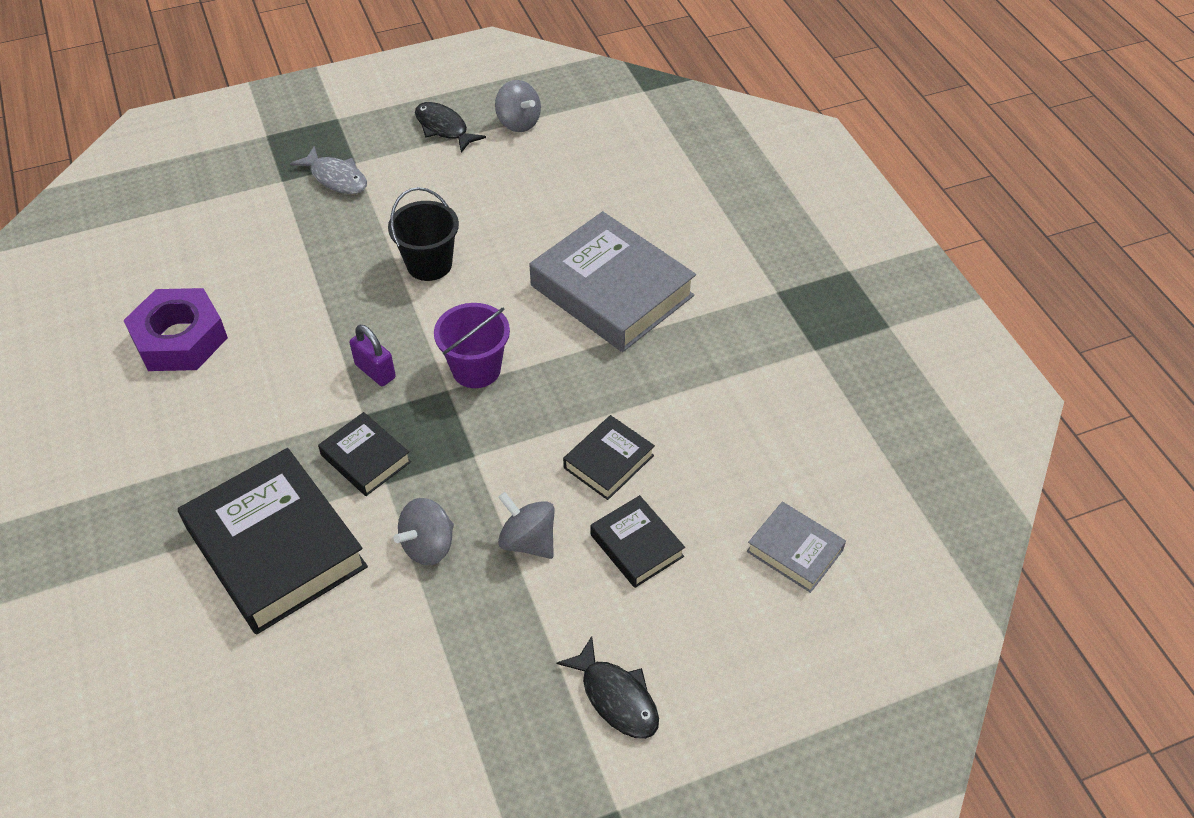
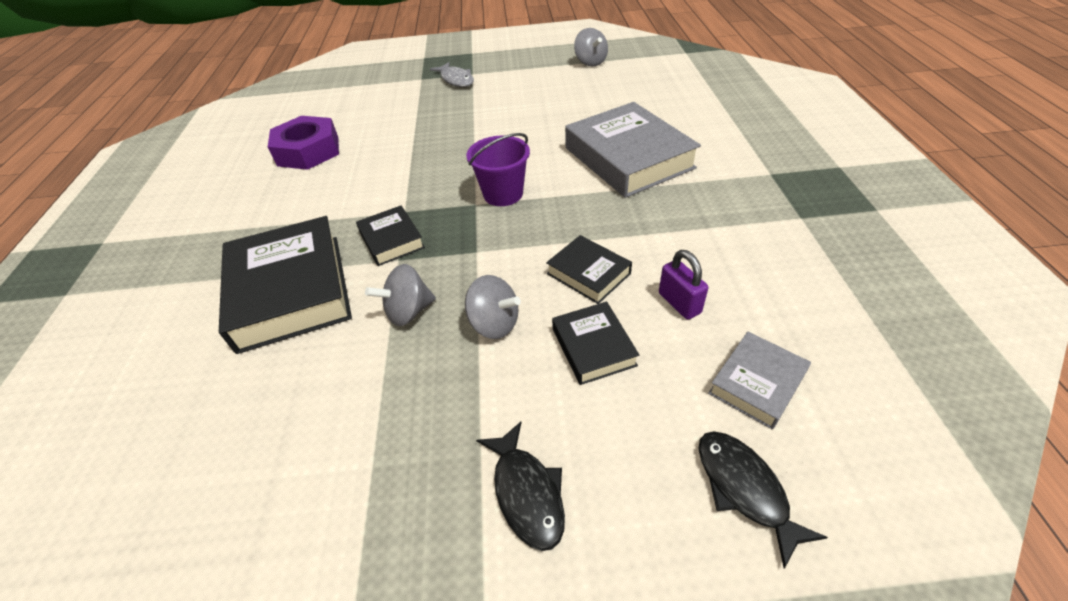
camera: 20 degrees right, 5 degrees down
(375, 371) = (427, 185): purple padlock -> purple padlock (679, 303)
(429, 264) = (496, 129): black bucket -> none
(444, 128) = (538, 61): black fish -> black fish (744, 489)
(528, 541) = (494, 324): grey spinning top -> grey spinning top turned 150 degrees clockwise
(608, 461) = (588, 273): black book -> black book turned 75 degrees clockwise
(795, 551) = (757, 383): grey book -> grey book turned 75 degrees clockwise

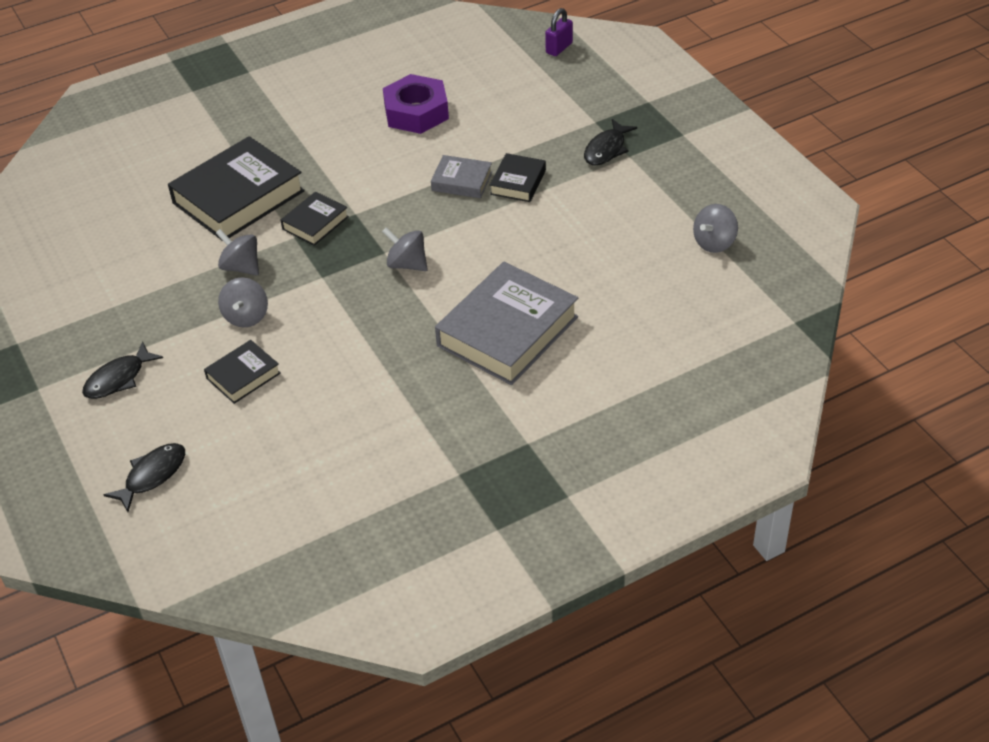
camera: 65 degrees right, 0 degrees up
(456, 80) = (606, 149): grey fish -> black fish
(503, 194) = (407, 264): purple bucket -> grey spinning top
(588, 273) = (321, 351): black book -> black book (518, 182)
(679, 303) = (307, 412): purple padlock -> purple padlock (559, 48)
(757, 383) = (240, 470): grey book -> grey book (462, 181)

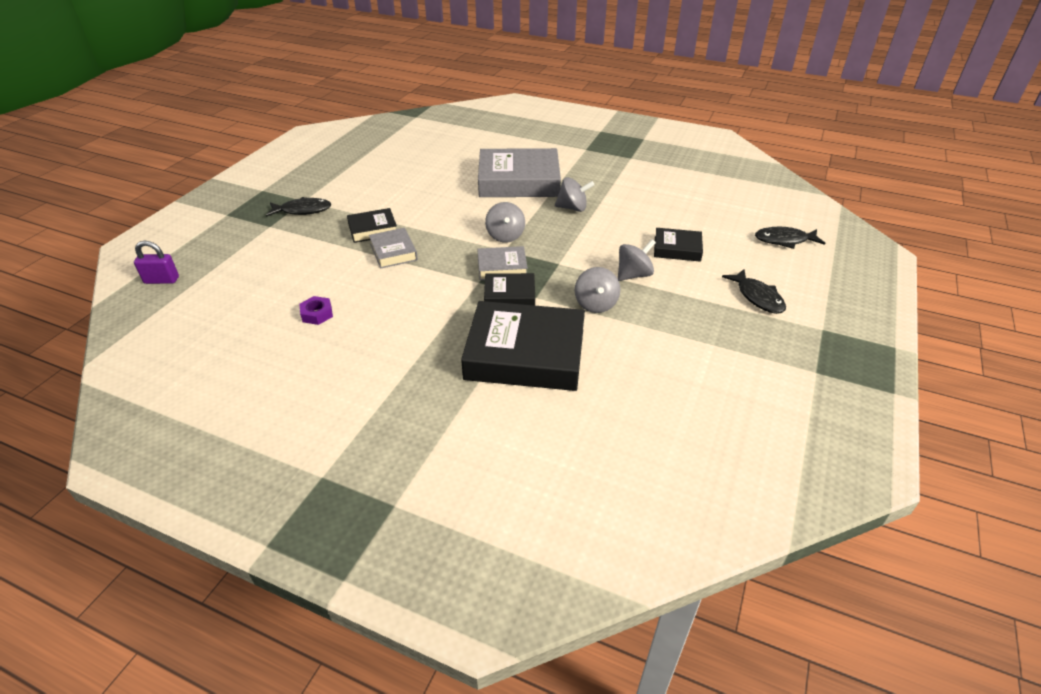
camera: 130 degrees left, 5 degrees down
(118, 379) = (757, 297): black fish -> black fish turned 60 degrees clockwise
(359, 237) = (502, 267): none -> grey book
(416, 112) = (317, 314): purple nut -> purple nut, size x0.46
(714, 243) = (372, 150): grey spinning top -> grey spinning top (573, 208)

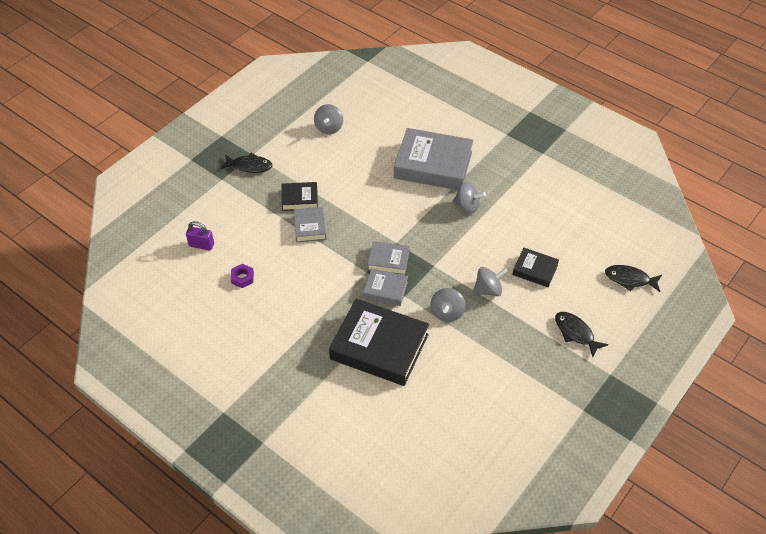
camera: 15 degrees right, 10 degrees up
(161, 280) = (138, 221): purple padlock -> purple padlock (201, 245)
(505, 236) = (401, 227): grey spinning top -> grey spinning top (329, 128)
(509, 295) = (385, 290): black book -> grey book
(757, 297) = (575, 333): black fish -> black fish turned 150 degrees clockwise

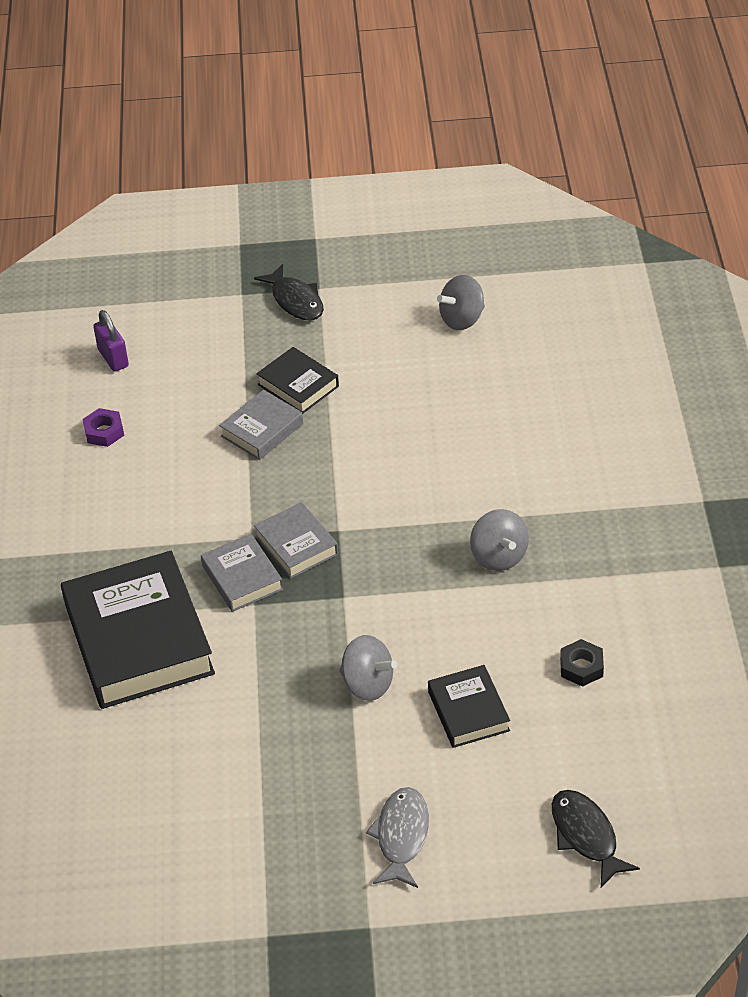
camera: 50 degrees right, 5 degrees down
(433, 165) = (532, 466): grey book -> none
(447, 313) = (275, 668): grey spinning top -> none
(549, 223) = (581, 667): none -> black nut
(575, 333) = (401, 836): black fish -> grey fish

